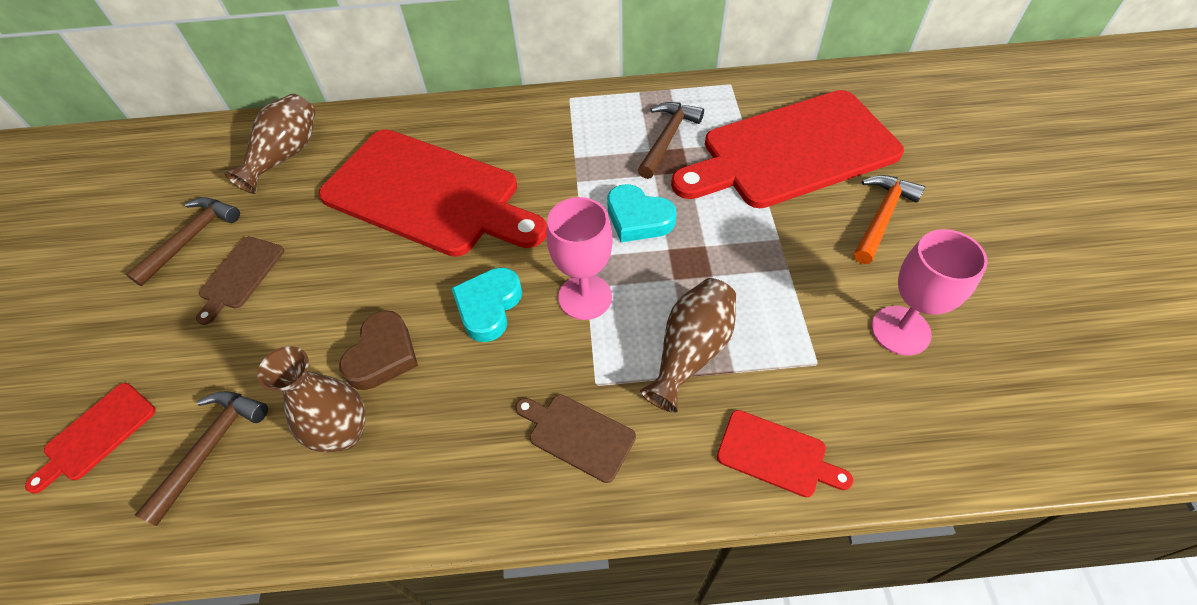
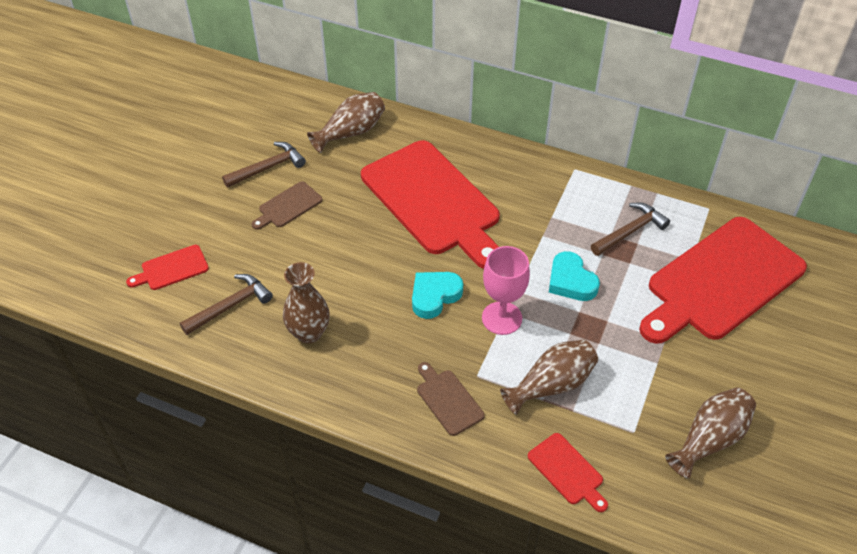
camera: 25 degrees right, 5 degrees down
(383, 355) = (353, 297): brown heart -> none
(792, 151) = (721, 281): red cutting board -> red cutting board turned 45 degrees counterclockwise
(882, 217) = (756, 359): orange hammer -> none
(900, 330) = (709, 439): pink goblet -> brown vase

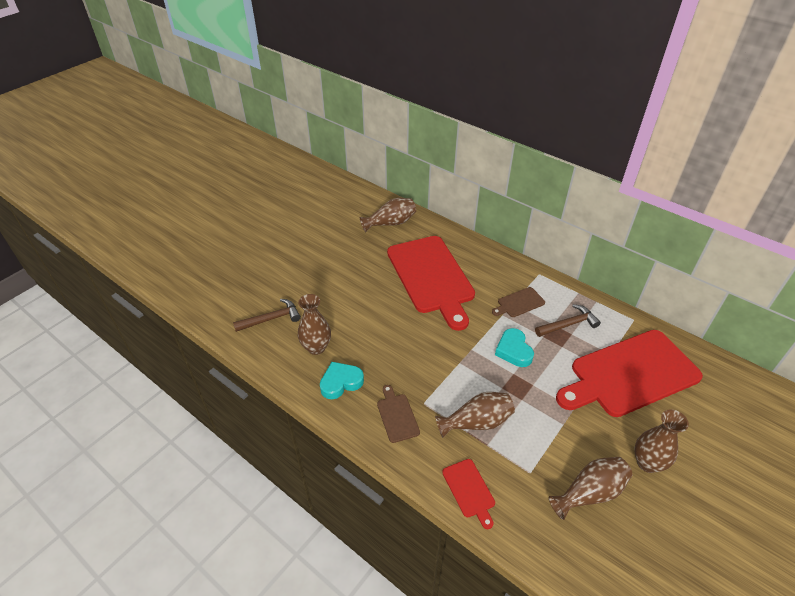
camera: 15 degrees right, 5 degrees down
(171, 269) = (243, 287): red cutting board -> none
(268, 167) = (329, 235): brown hammer -> none
(288, 206) = (332, 262): brown cutting board -> brown cutting board (519, 303)
(434, 296) = (411, 341): turquoise heart -> turquoise heart (341, 382)
(502, 318) = (454, 366): pink goblet -> none
(766, 387) = (647, 463): none -> brown vase

